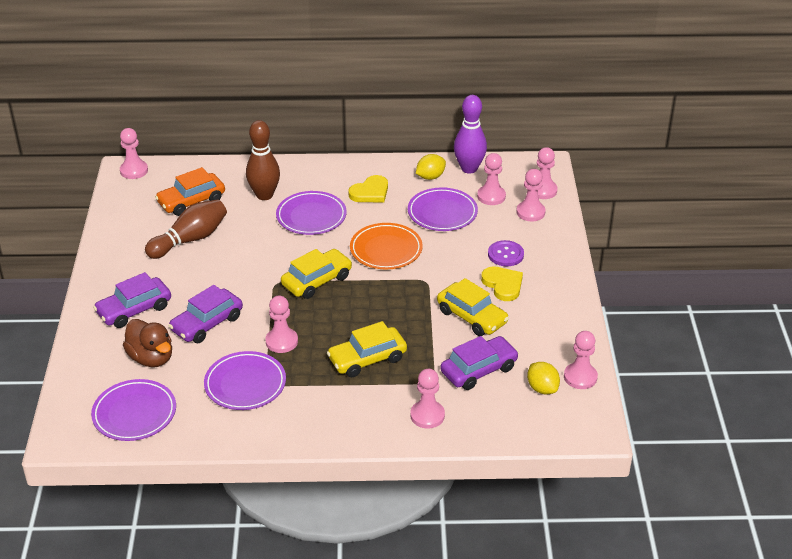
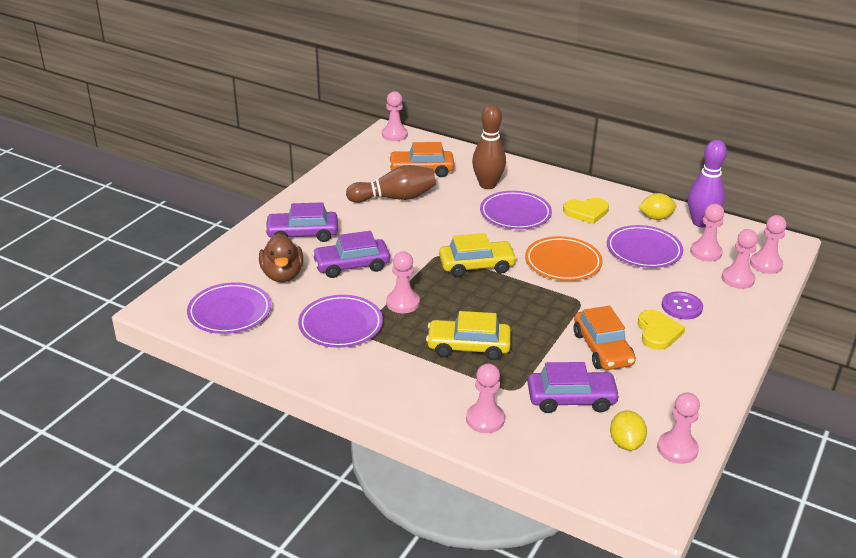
camera: 30 degrees right, 5 degrees down
(472, 317) = (602, 349): yellow car -> orange car

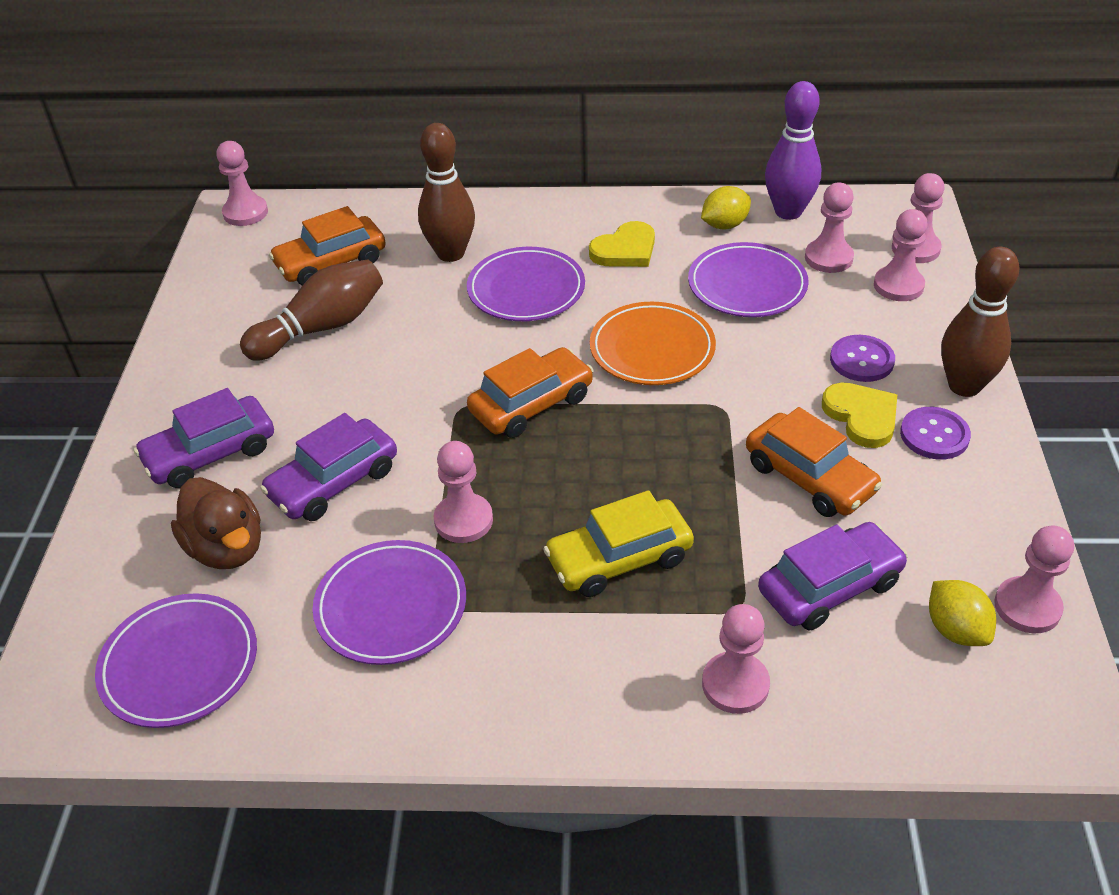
camera: 25 degrees left, 10 degrees up
(476, 266) = (531, 404): yellow car -> orange car
(694, 355) = (934, 435): none -> purple button
(734, 339) = (964, 386): none -> brown bowling pin

